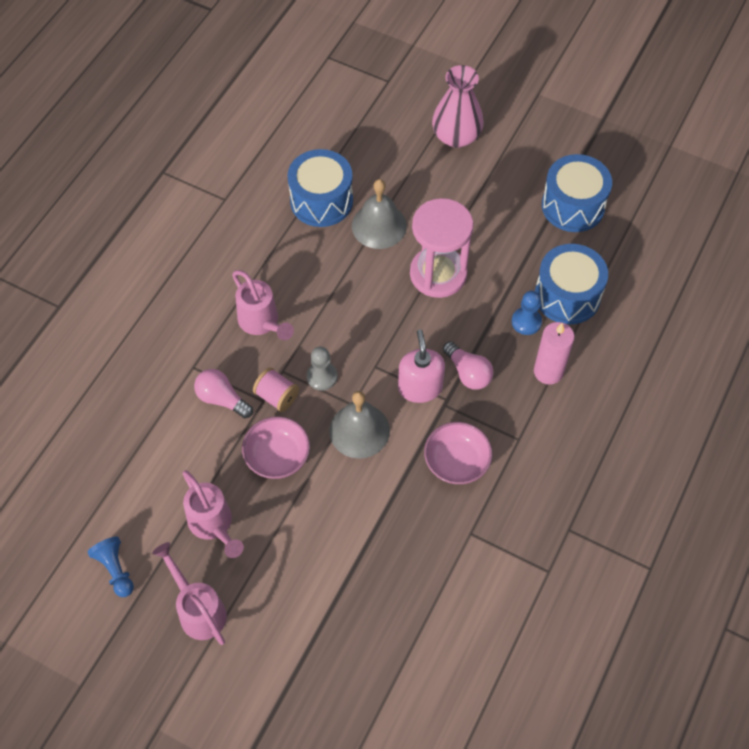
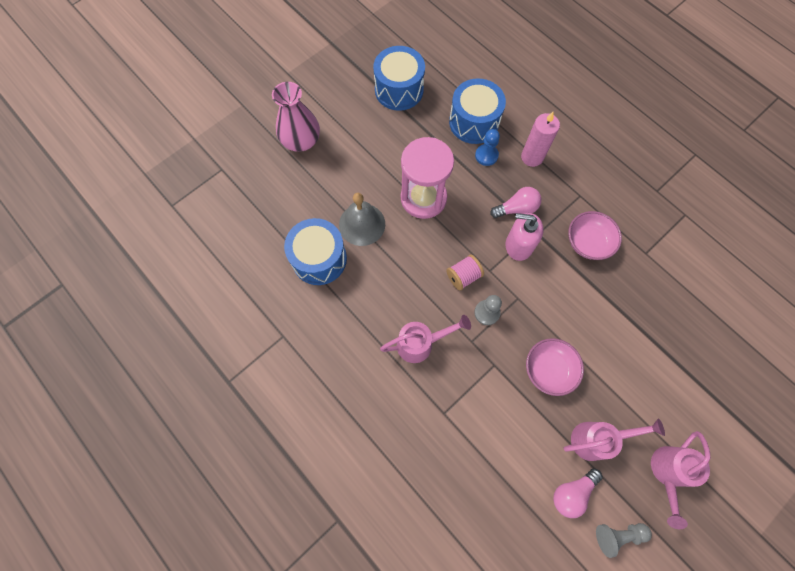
camera: 70 degrees left, 10 degrees up
(115, 570) = (618, 535): blue pawn -> grey pawn
(198, 609) = (667, 473): pink watering can -> pink watering can turned 45 degrees counterclockwise
(222, 399) = (483, 398): pink light bulb -> pink light bulb (572, 492)
(277, 396) = (494, 353): pink spool -> pink spool (463, 276)
(359, 430) = (542, 300): grey bell -> none

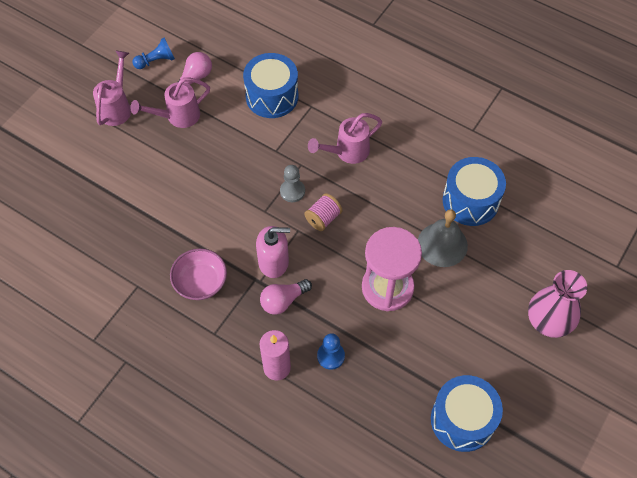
camera: 165 degrees right, 10 degrees down
(474, 122) = (356, 397): blue drum -> blue drum (272, 96)
(549, 369) = (226, 158): pink bowl -> none
(618, 535) = (156, 61): grey pawn -> blue pawn

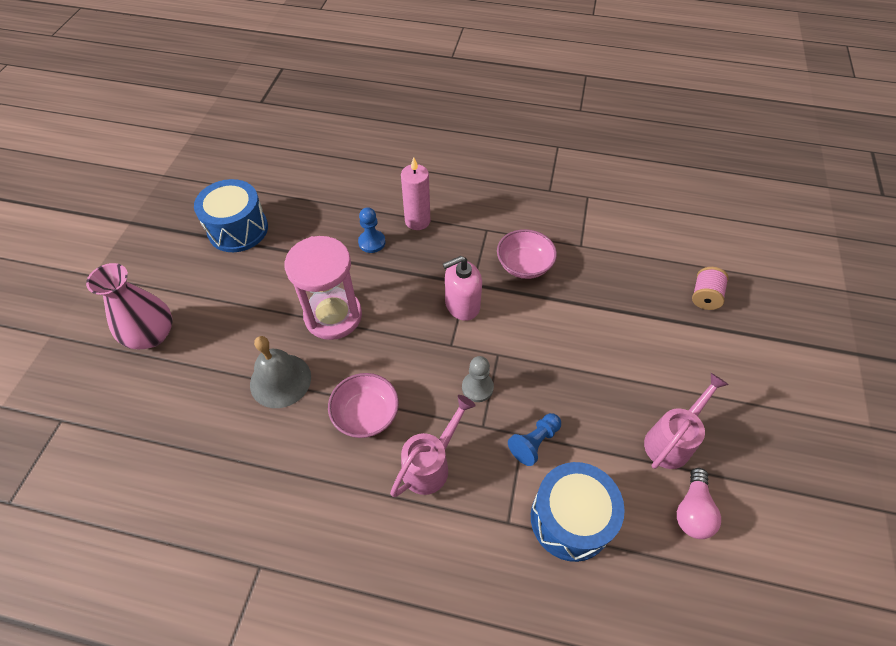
camera: 160 degrees right, 5 degrees down
(117, 107) = (754, 427): pink watering can -> none
(156, 61) = (765, 521): blue pawn -> blue pawn (534, 442)
(283, 301) = (435, 273): pink light bulb -> none
(323, 218) = (428, 367): pink spool -> pink spool (704, 296)
(382, 198) = (366, 415): none -> pink bowl
(470, 201) = (252, 447): blue drum -> none

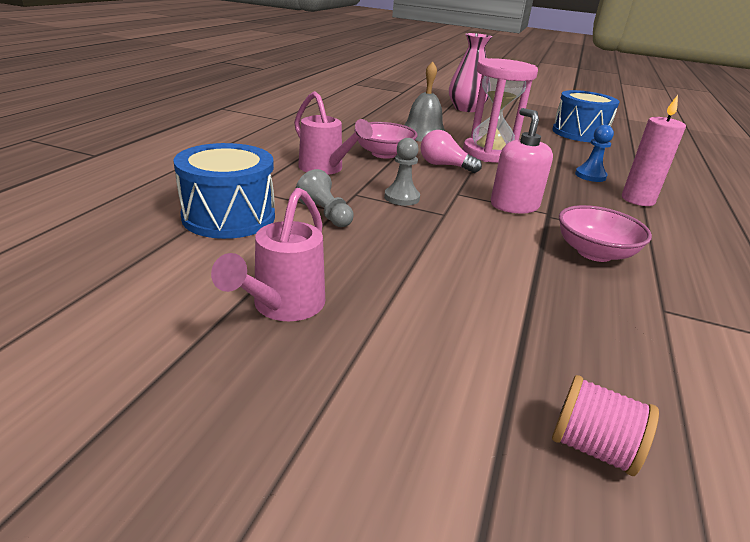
camera: 95 degrees right, 25 degrees down
(534, 442) = (325, 214): blue pawn -> grey pawn
(672, 440) = (282, 307): pink watering can -> pink watering can turned 60 degrees clockwise
(692, 511) = (173, 296): pink light bulb -> pink light bulb (444, 165)

